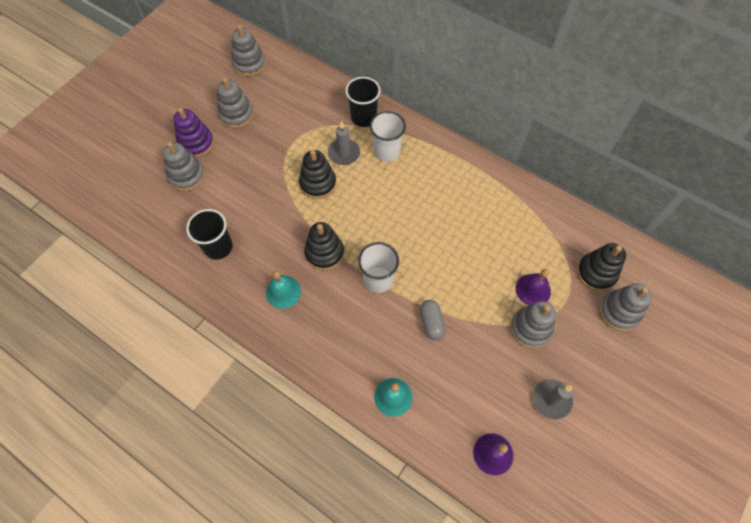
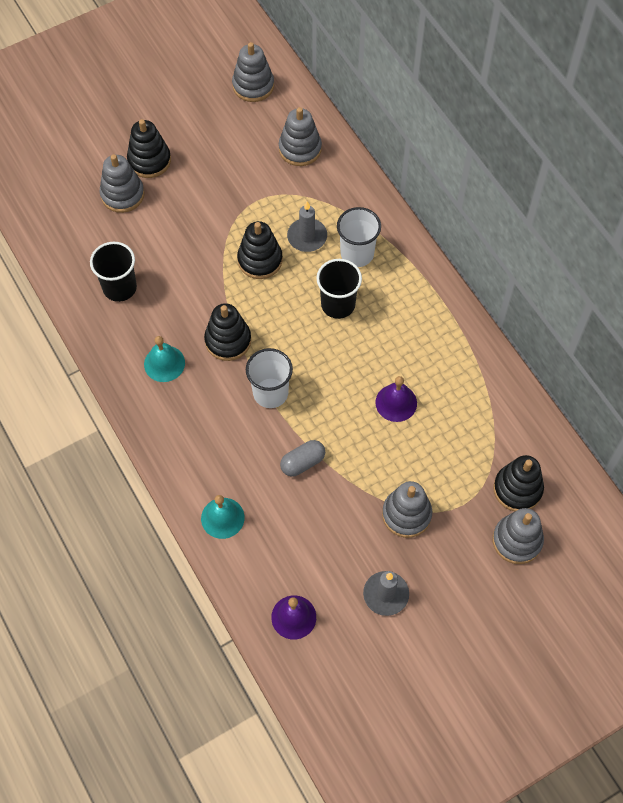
camera: 25 degrees right, 0 degrees up
(196, 143) = (149, 160): purple stacking toy -> black stacking toy
(236, 115) = (209, 143): grey stacking toy -> grey stacking toy (300, 149)
(363, 117) = (352, 202): black cup -> black cup (338, 304)
(431, 323) = (302, 462): grey capsule -> grey capsule turned 45 degrees clockwise
(533, 290) = (434, 476): purple bell -> purple bell (396, 402)

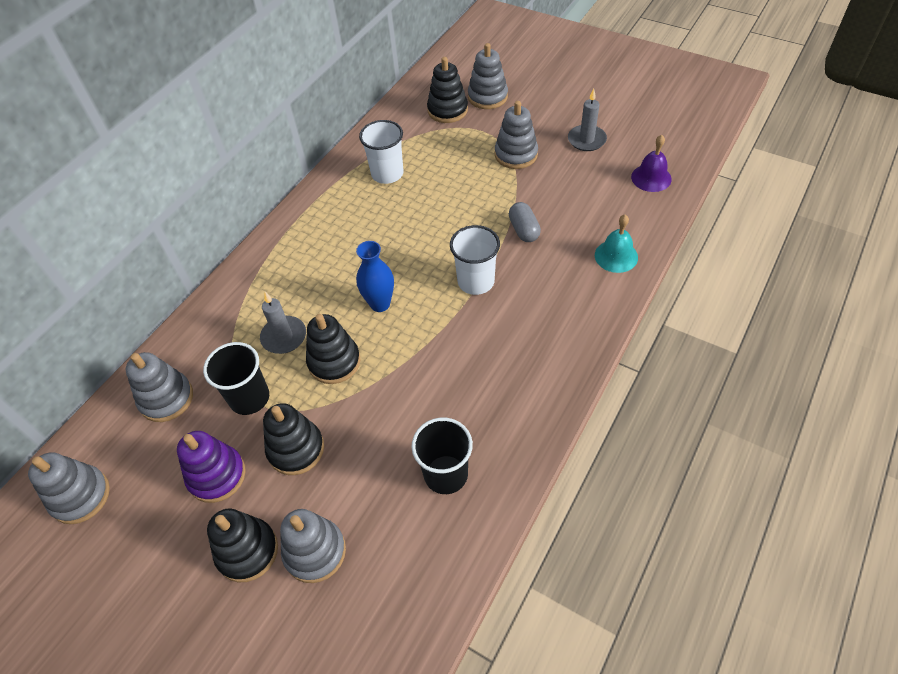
camera: 115 degrees left, 10 degrees down
(164, 363) = (506, 379): turquoise bell -> none
(215, 160) = (217, 475): none -> purple stacking toy
(228, 340) = (444, 340): black stacking toy -> black stacking toy (296, 449)
(295, 313) = (380, 304): none -> blue vase
(302, 462) = (524, 230): grey capsule -> grey capsule turned 45 degrees clockwise
(338, 304) = (350, 277): black cup -> black cup (249, 398)
(357, 254) = (284, 289): white cup -> white cup (387, 174)
(396, 402) = (424, 199): purple bell -> none

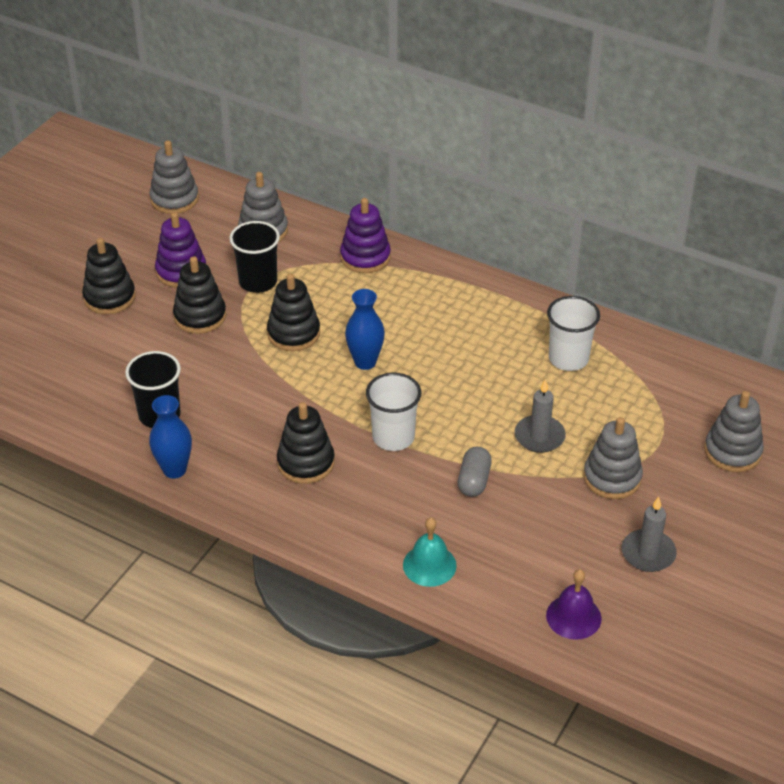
camera: 85 degrees right, 10 degrees down
(231, 308) = (365, 257): none -> purple stacking toy
(284, 337) = (327, 296): grey candle -> grey candle (539, 436)
(315, 552) = (101, 336): grey stacking toy -> none
(447, 110) = (698, 411): black stacking toy -> black stacking toy (306, 463)
(523, 452) = (174, 470): none -> blue vase
(524, 230) = (474, 481): grey capsule -> grey capsule turned 60 degrees counterclockwise

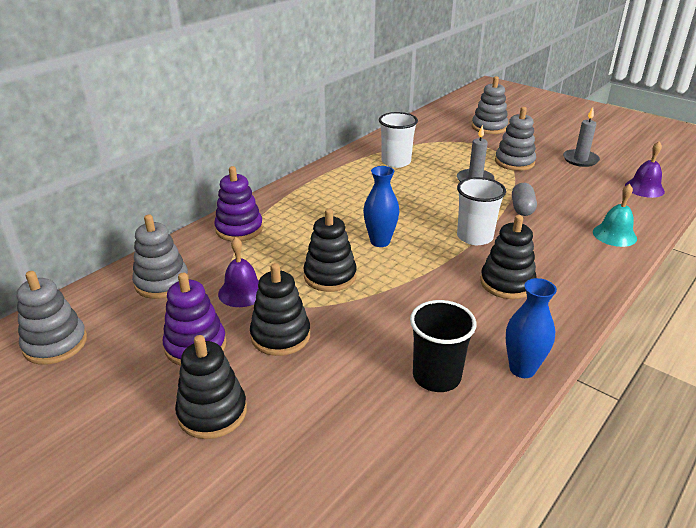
camera: 80 degrees left, 10 degrees down
(258, 282) = (242, 292): black cup -> purple bell
(474, 481) = (522, 208): grey capsule -> grey capsule turned 75 degrees clockwise

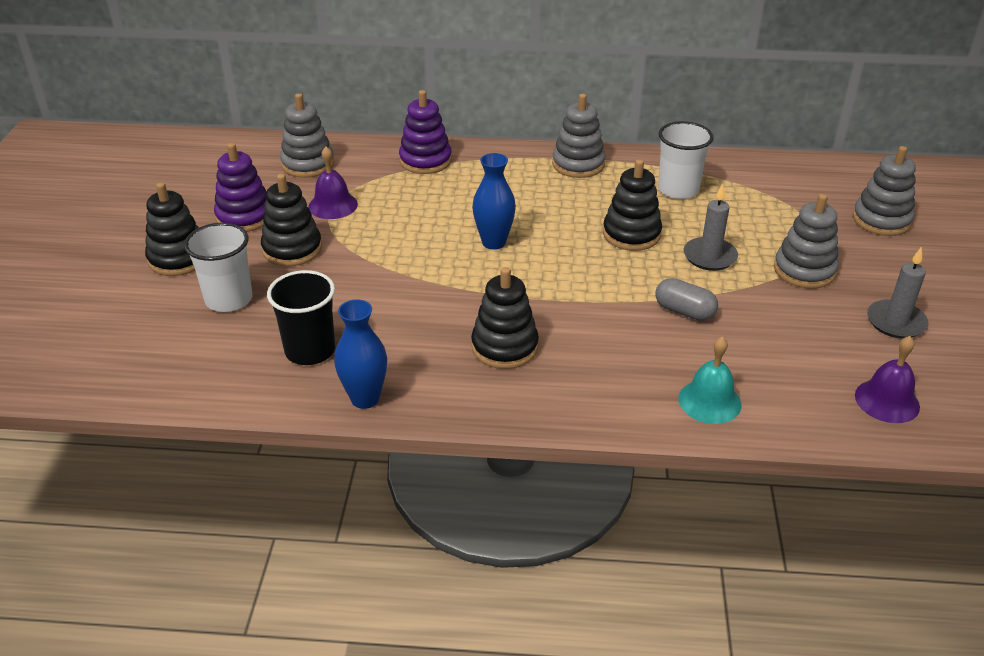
camera: 55 degrees right, 5 degrees up
(55, 344) = (196, 160): grey stacking toy -> grey stacking toy (578, 164)
(330, 276) = (402, 238): black stacking toy -> black stacking toy (631, 234)
(474, 237) = (574, 297): white cup -> white cup (229, 299)
(522, 208) = (684, 311): grey capsule -> grey capsule turned 60 degrees clockwise

